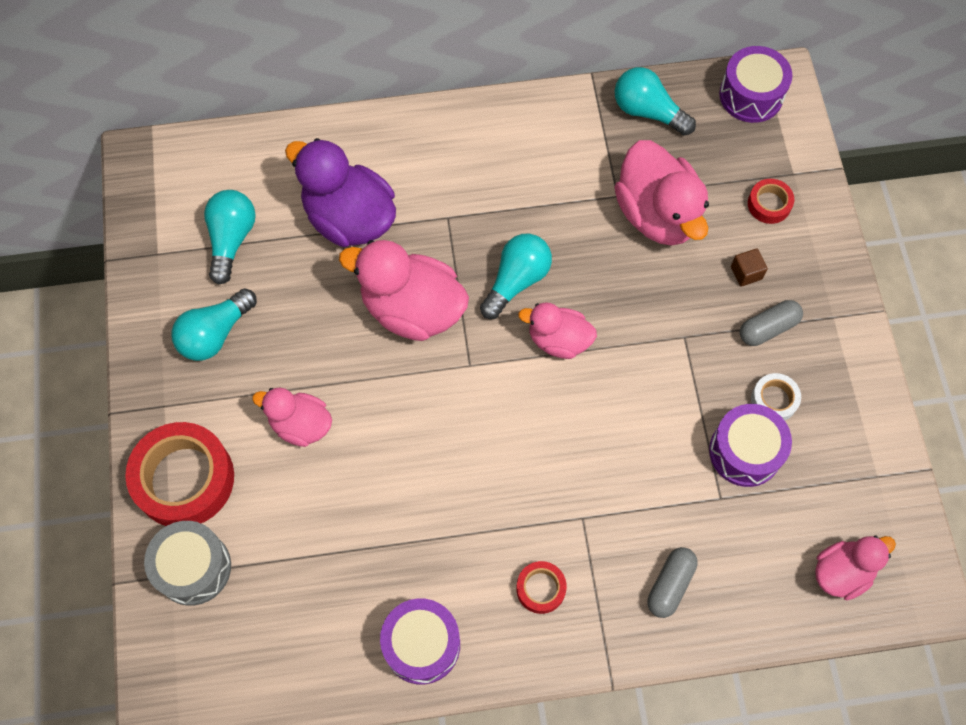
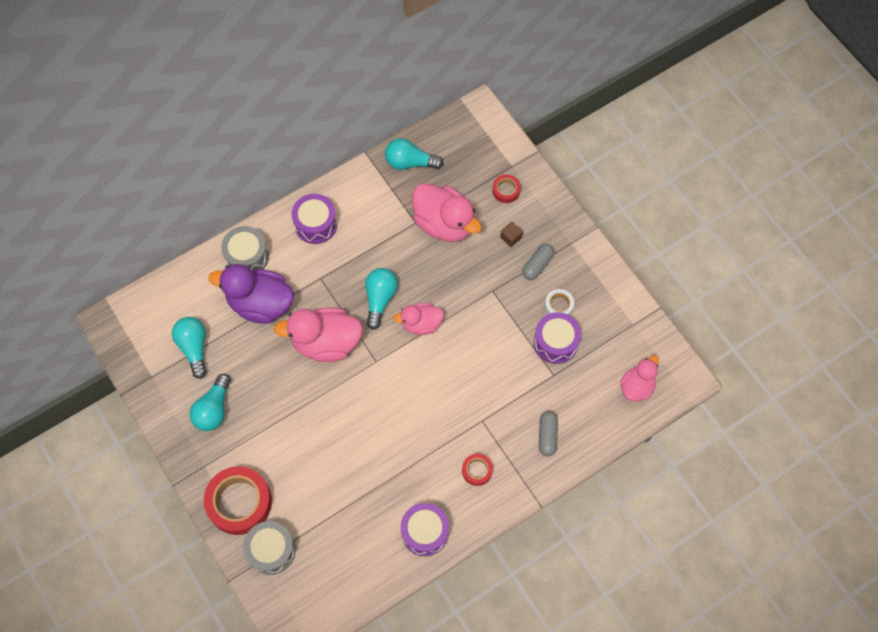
camera: 25 degrees left, 0 degrees up
(300, 425) = (293, 440): pink duck -> none
(363, 148) = (247, 256): none -> grey drum
(751, 95) = (466, 127): purple drum -> purple drum (315, 224)

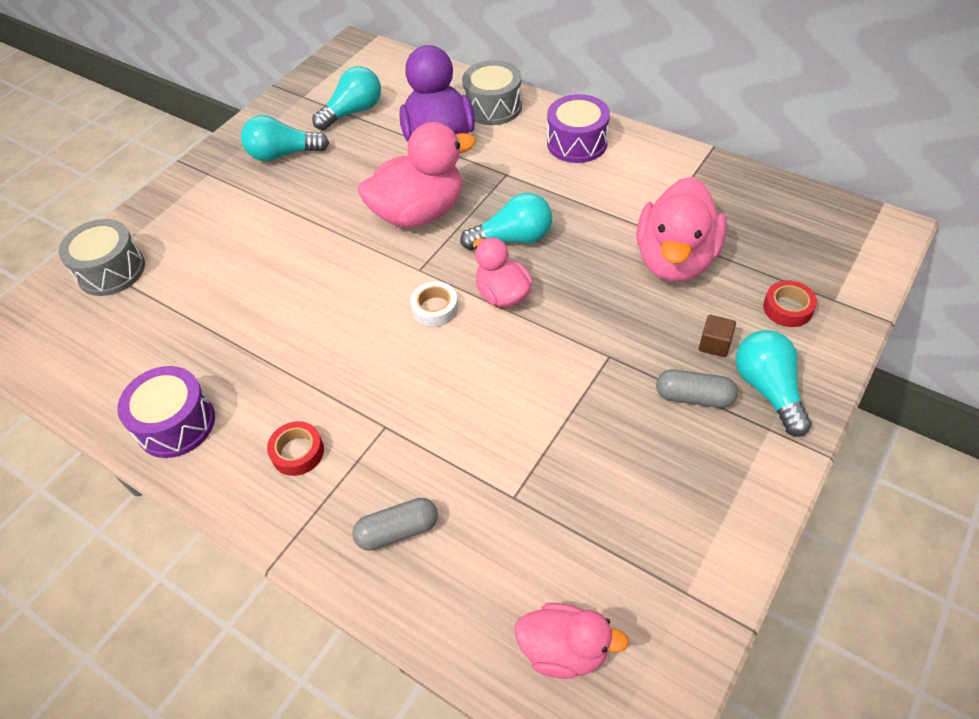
camera: 70 degrees right, 15 degrees down
(239, 502) = (169, 219): red tape -> none
(326, 343) = (419, 212): pink duck -> pink duck turned 90 degrees clockwise
(410, 162) = (737, 191): turquoise light bulb -> turquoise light bulb (768, 390)
(555, 342) = (574, 477): purple drum -> none
(558, 305) = (643, 455): white tape -> white tape (435, 308)

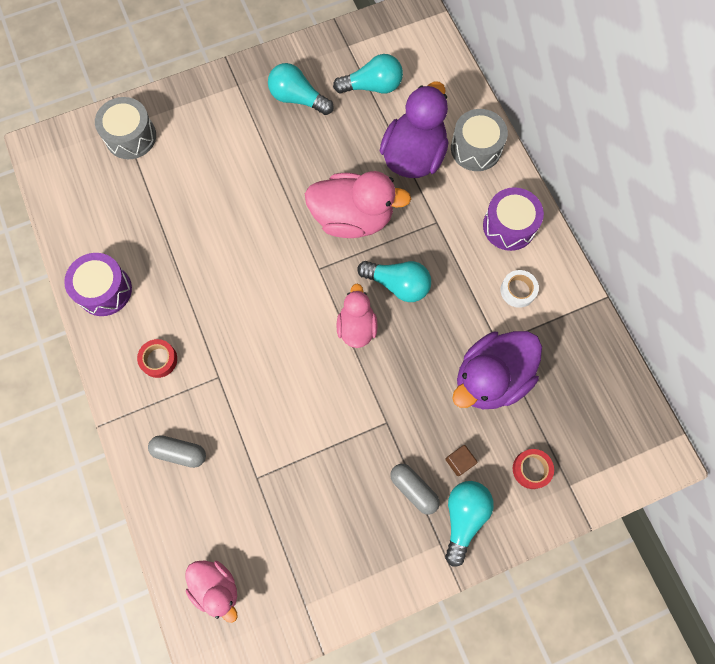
camera: 30 degrees right, 20 degrees up
(435, 308) = (306, 308): white tape -> white tape (518, 290)
(675, 260) = (491, 378): pink duck -> purple duck

